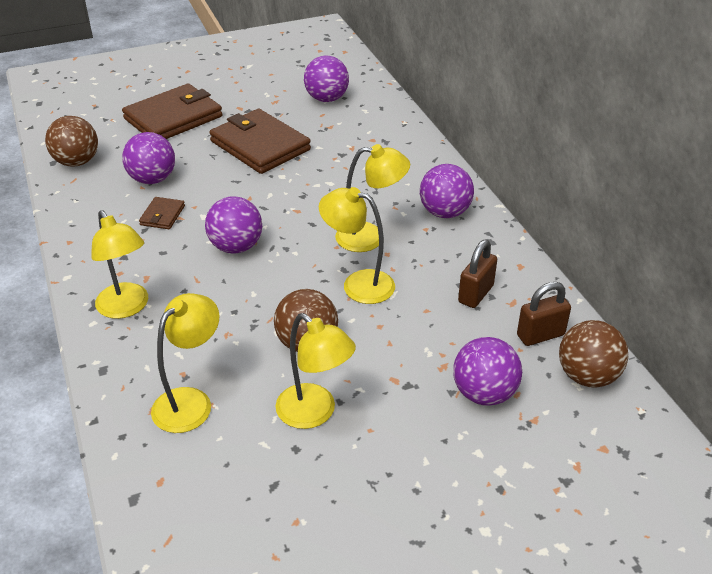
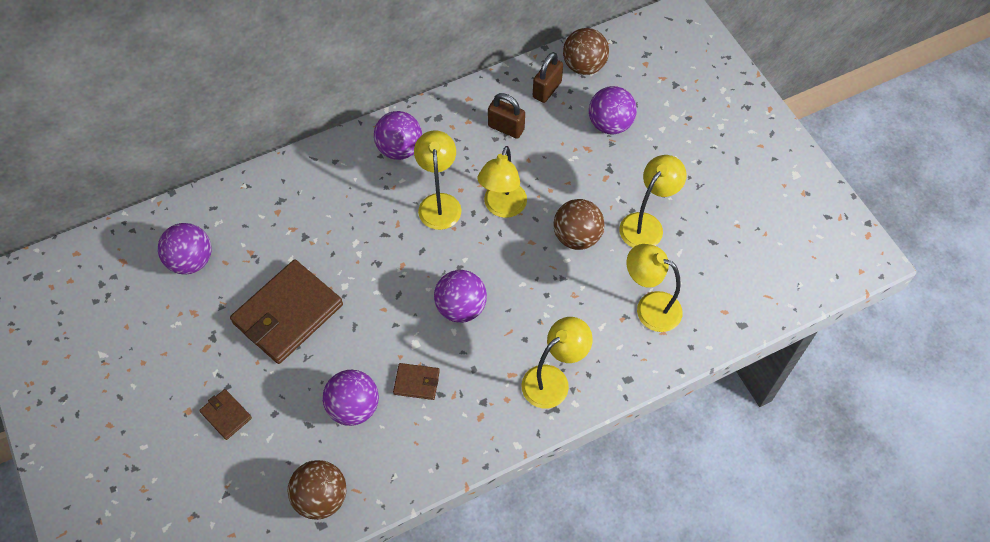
camera: 95 degrees left, 20 degrees up
(173, 117) = (226, 415): brown wallet -> brown wallet, size x0.45
(540, 335) = (547, 90): brown padlock -> brown padlock turned 60 degrees clockwise

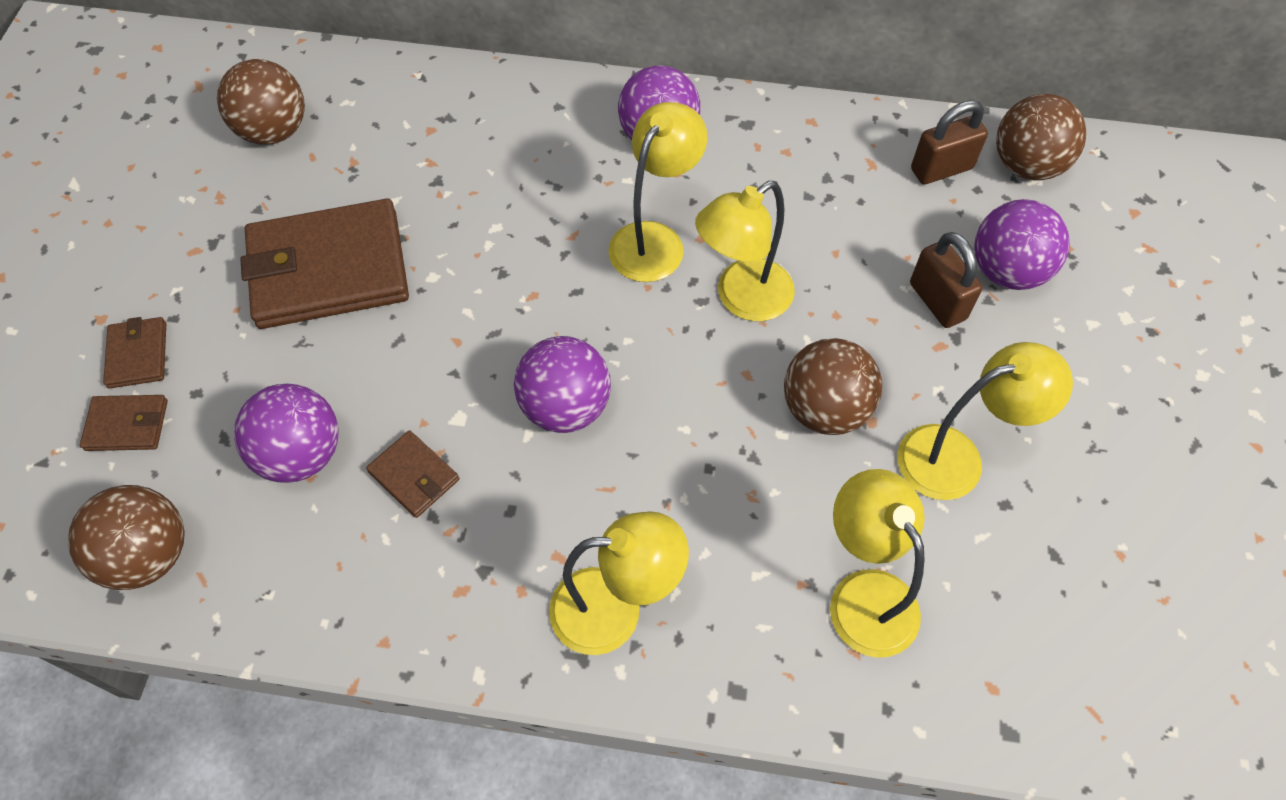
camera: 35 degrees right, 0 degrees up
(191, 261) = (274, 131): purple ball -> brown ball
(253, 450) = (127, 425): none -> brown wallet
(506, 128) = (836, 189): brown padlock -> brown padlock (937, 301)

